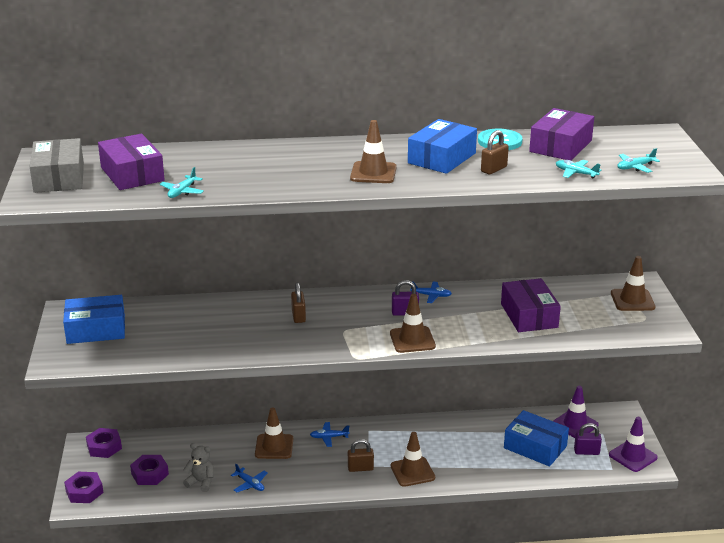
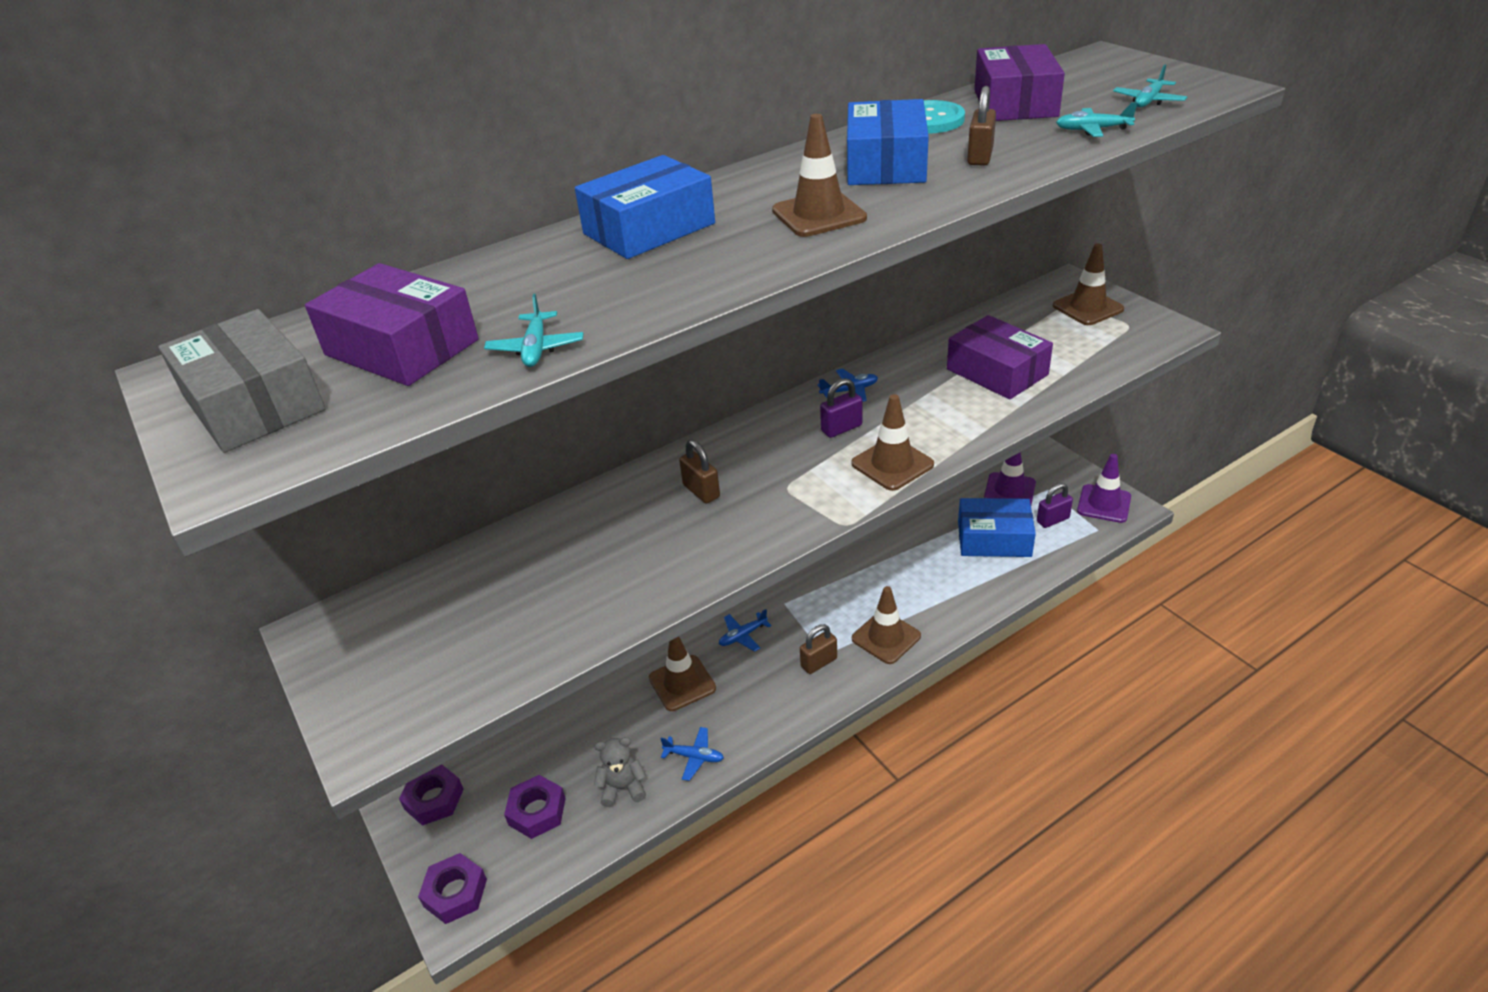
camera: 25 degrees left, 10 degrees up
(96, 330) = (394, 647): blue box -> blue box (649, 229)

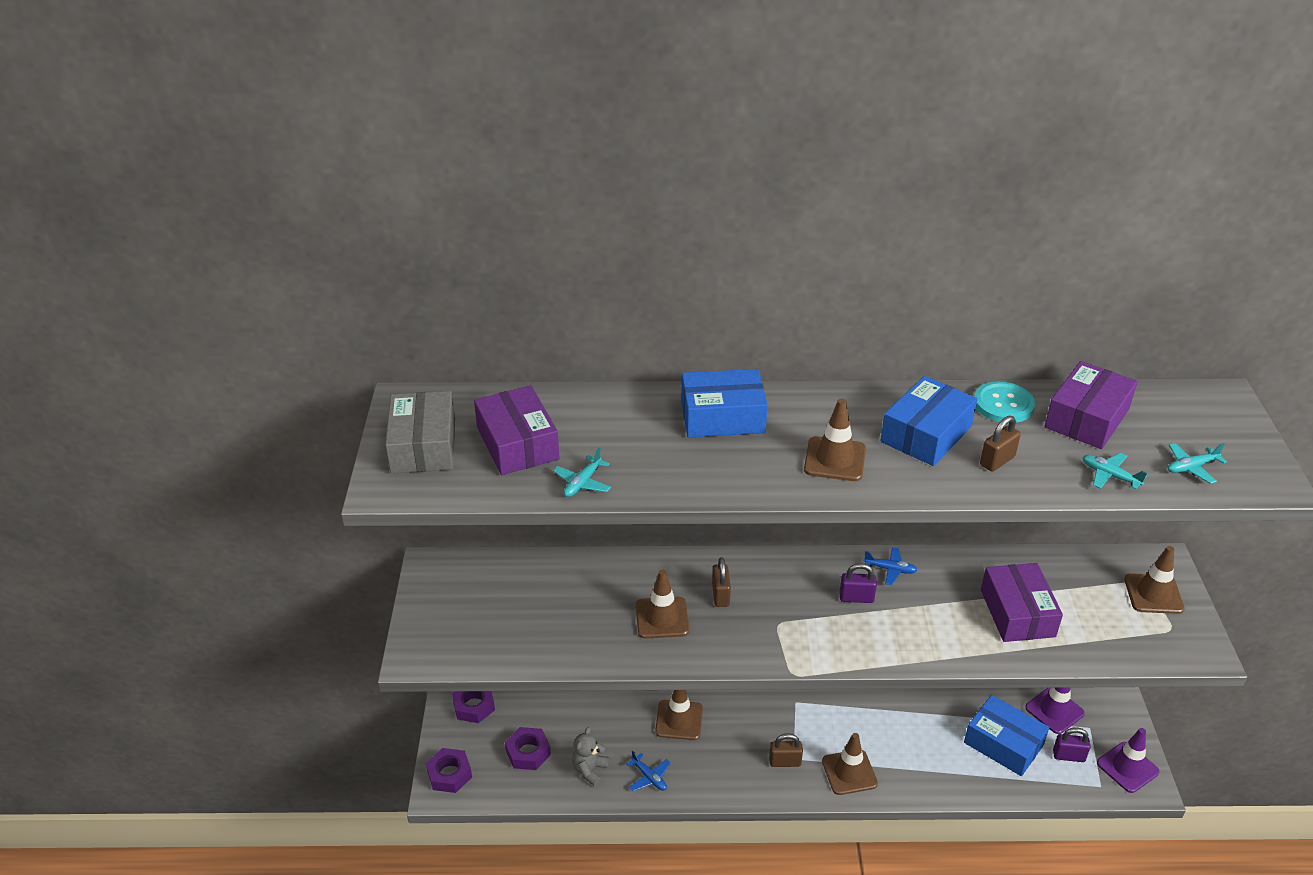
camera: 30 degrees right, 0 degrees up
(623, 788) = (590, 770): grey teddy bear -> grey teddy bear turned 90 degrees counterclockwise
(743, 636) = (746, 710): blue plane -> none
(892, 464) = (866, 646): brown traffic cone -> brown traffic cone (662, 618)

